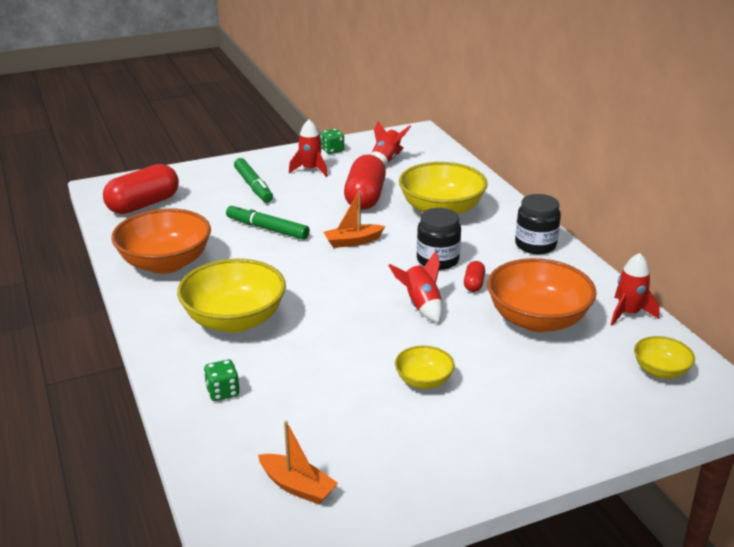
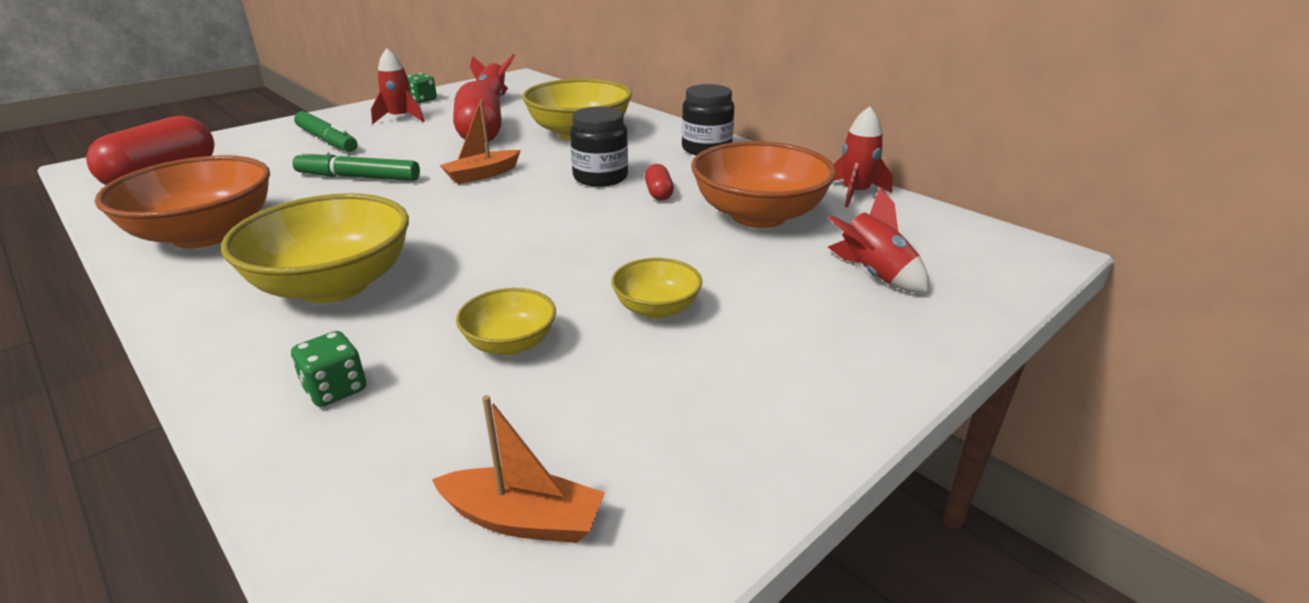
camera: 20 degrees left, 0 degrees up
(421, 305) = (604, 224): red rocket -> red rocket (873, 275)
(660, 371) = (938, 241): yellow bowl -> yellow bowl (510, 343)

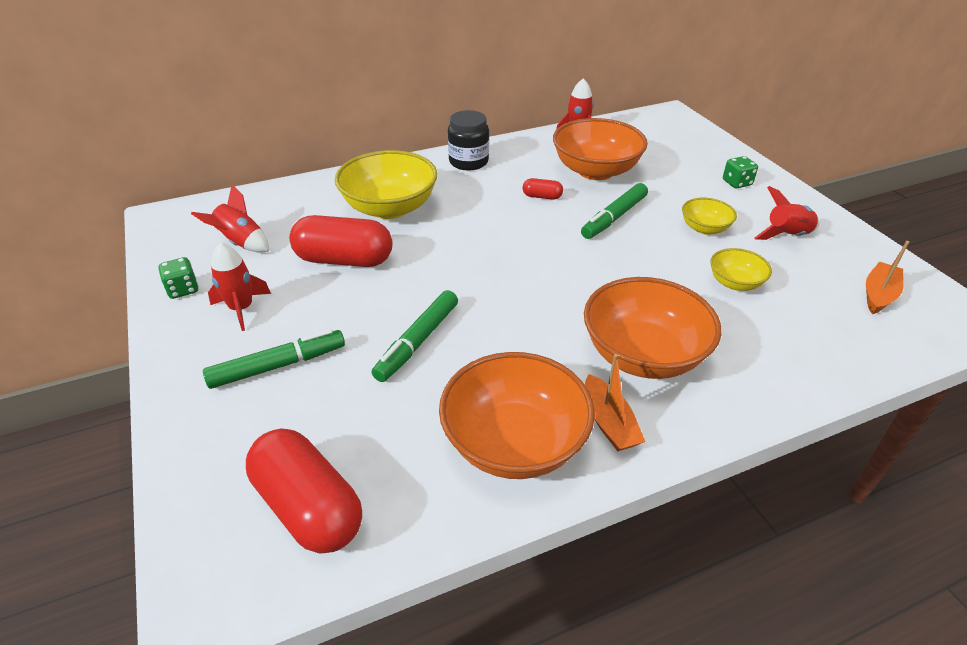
camera: 70 degrees left, 10 degrees up
(334, 285) = (643, 355): yellow bowl -> orange bowl
(335, 389) = (778, 352): green dice -> green dice (736, 183)
(482, 175) = (457, 268): orange boat -> orange boat (609, 422)
(600, 177) = (498, 214): black jar -> none
(640, 240) = (614, 217): none -> green marker
(873, 275) = (682, 159): red rocket -> red rocket (787, 236)

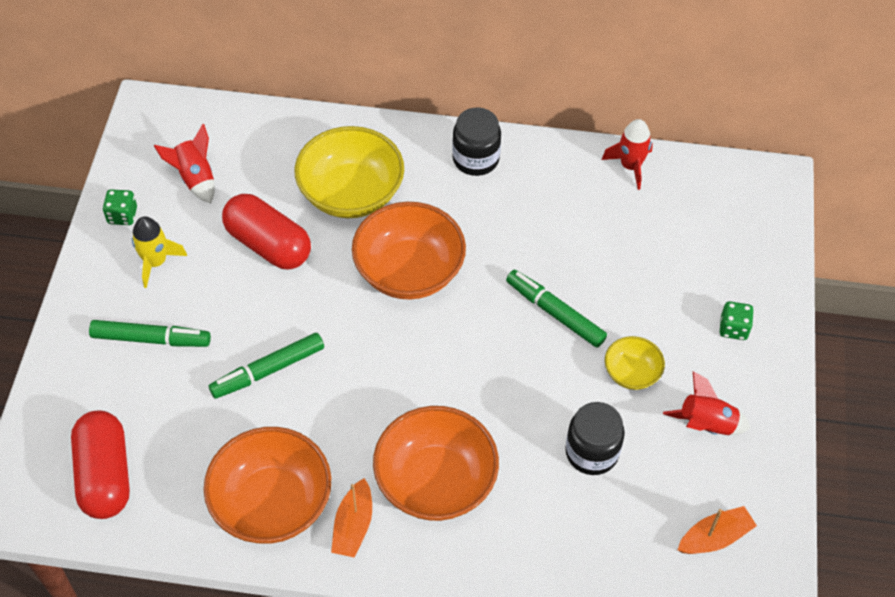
camera: 30 degrees right, 15 degrees up
(241, 309) = (156, 262): red rocket -> yellow rocket
(542, 196) = (508, 248): red capsule -> none
(595, 171) = (597, 236): orange bowl -> orange bowl (409, 271)
(614, 217) = (555, 313): green marker -> green marker turned 60 degrees clockwise
(735, 283) = (591, 452): yellow bowl -> black jar

